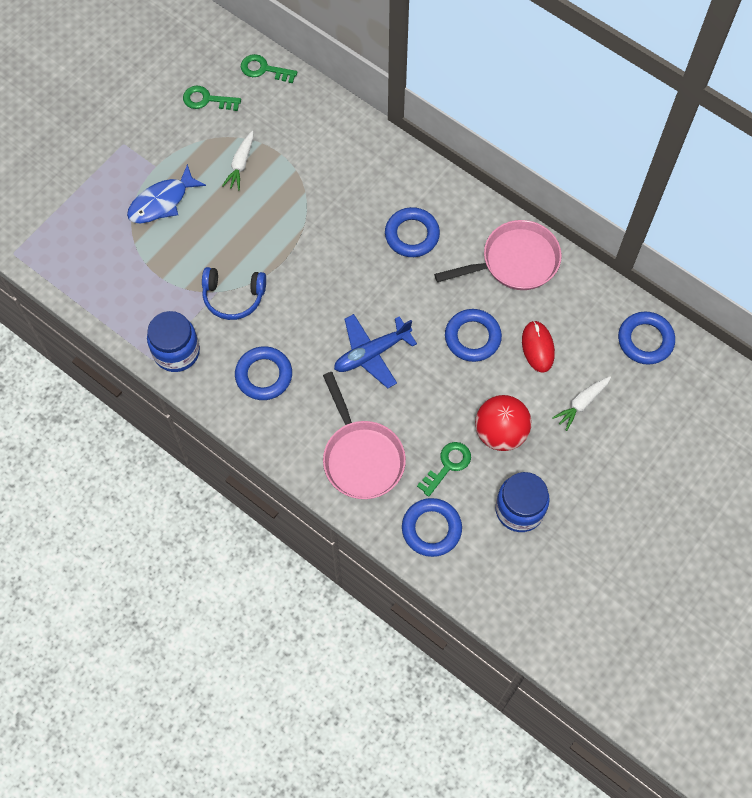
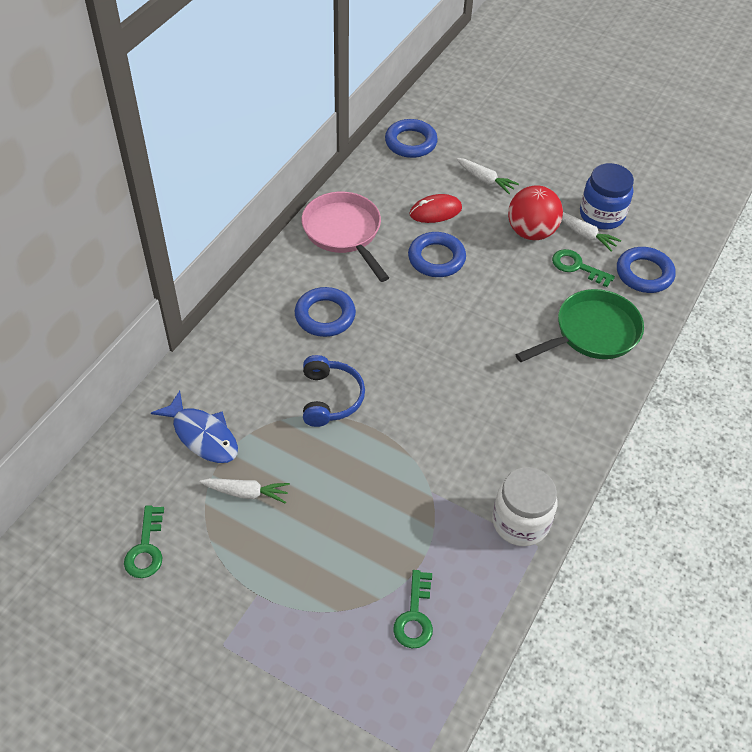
camera: 100 degrees left, 15 degrees down
(162, 202) = (313, 576): blue fish -> blue fish (202, 435)
(176, 352) = (520, 522): blue jar -> white jar
(233, 297) = (434, 473): blue headphones -> blue headphones (330, 398)
(264, 69) = (96, 487): green key -> green key (415, 616)
(264, 375) = (526, 429): blue ring -> none
(361, 457) = (592, 333): pink pan -> green pan
(372, 353) = (474, 336): blue plane -> none
(491, 485) = (585, 235): none -> white carrot

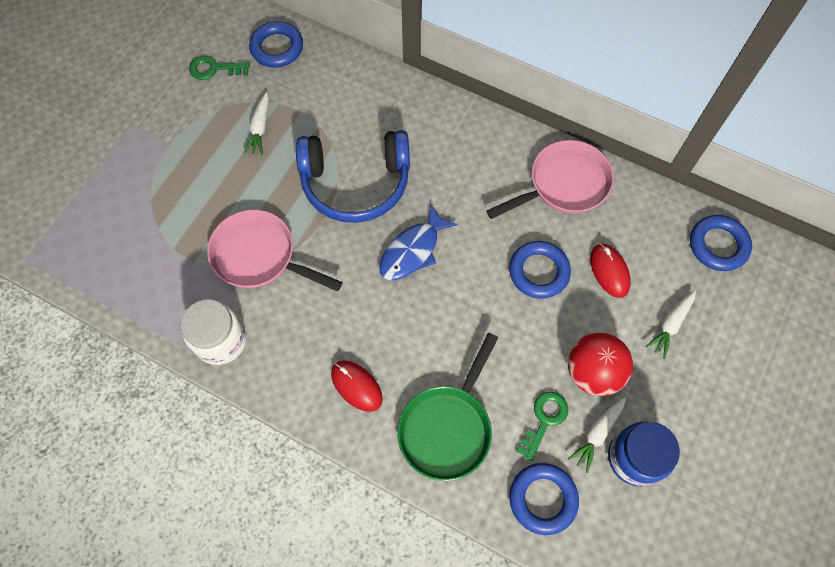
camera: 90 degrees right, 15 degrees up
(202, 435) = (316, 93): blue fish -> blue fish (412, 251)
(325, 315) = (452, 173): blue ring -> blue ring (277, 48)
(330, 398) = (356, 183): blue headphones -> blue headphones, size x1.70
(415, 616) = (140, 254): green key -> none
(418, 488) = (259, 256): none -> pink pan
(560, 400) = (356, 386): none -> red mouse
(592, 333) = (447, 428): green pan -> green pan turned 60 degrees clockwise

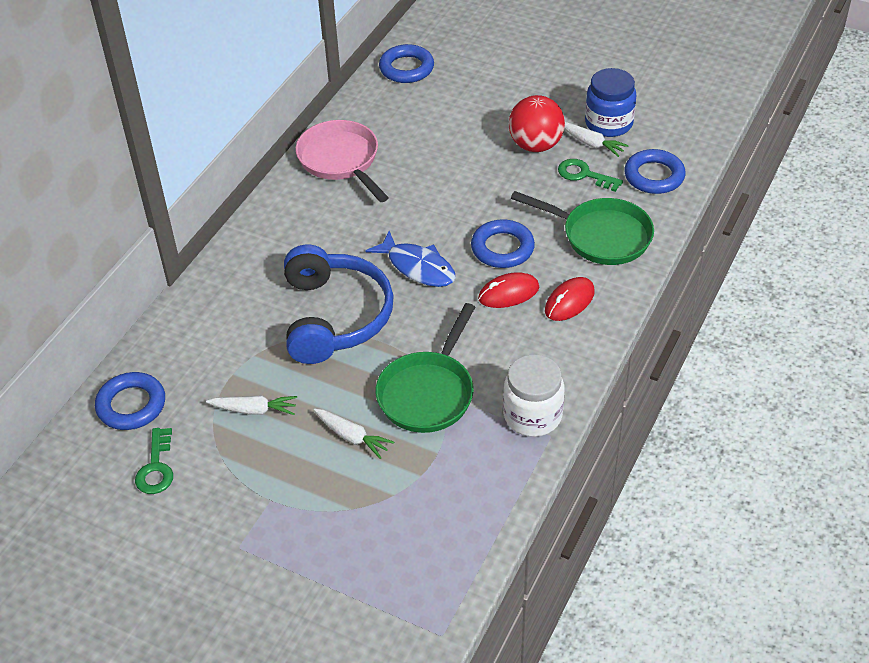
camera: 90 degrees left, 20 degrees down
(259, 256) = (428, 393): pink pan -> green pan
(538, 272) = (438, 178): blue ring -> blue ring (502, 248)
(609, 271) = (435, 133): red mouse -> red mouse (508, 293)
(670, 325) = (486, 99): white carrot -> white carrot (352, 437)

